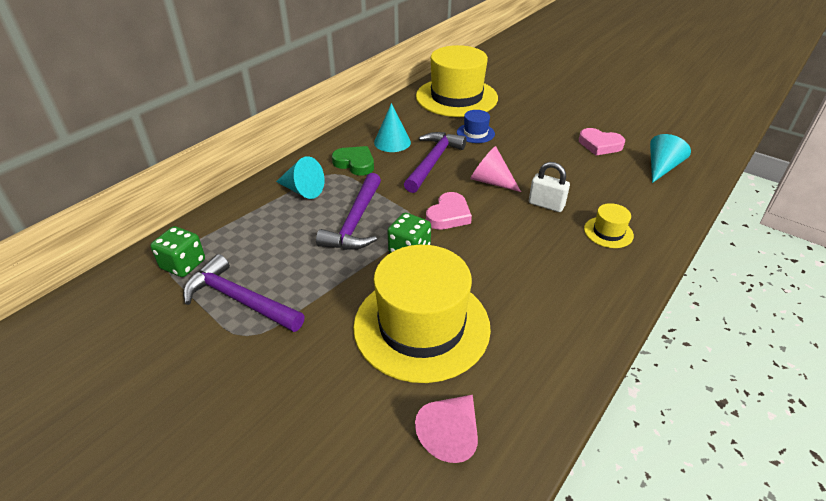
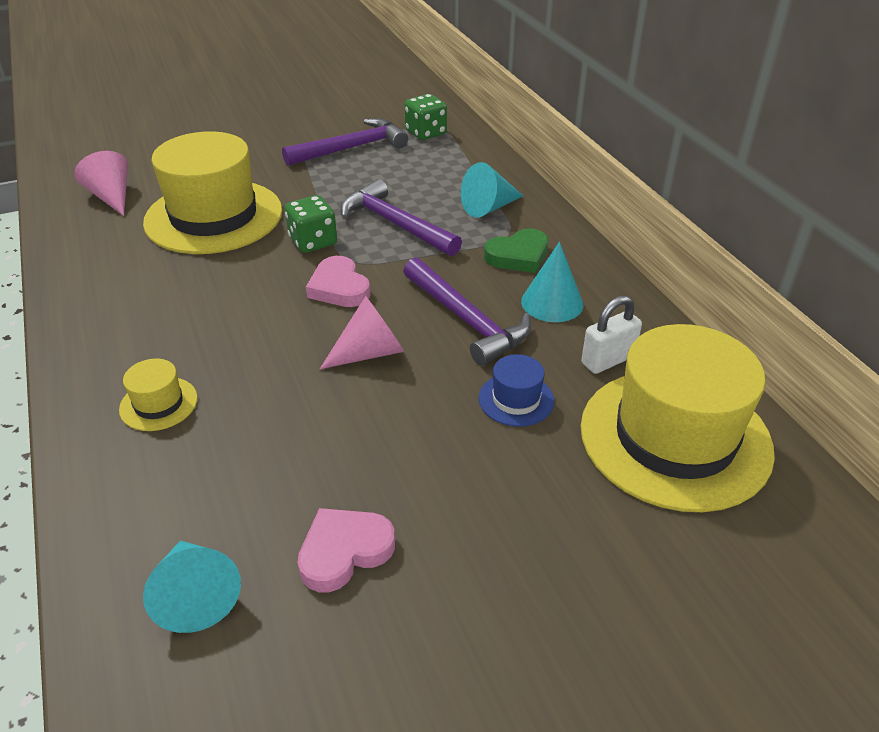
camera: 120 degrees right, 0 degrees up
(546, 205) = (269, 378): white padlock -> white padlock (607, 360)

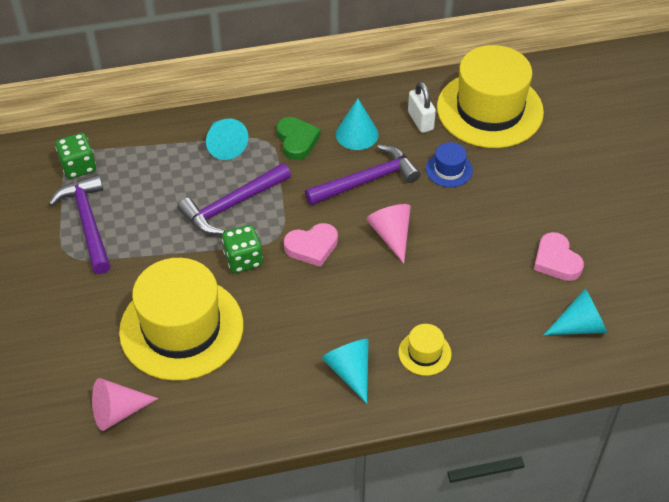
camera: 80 degrees left, 10 degrees up
(137, 339) = (350, 371): none -> turquoise cone

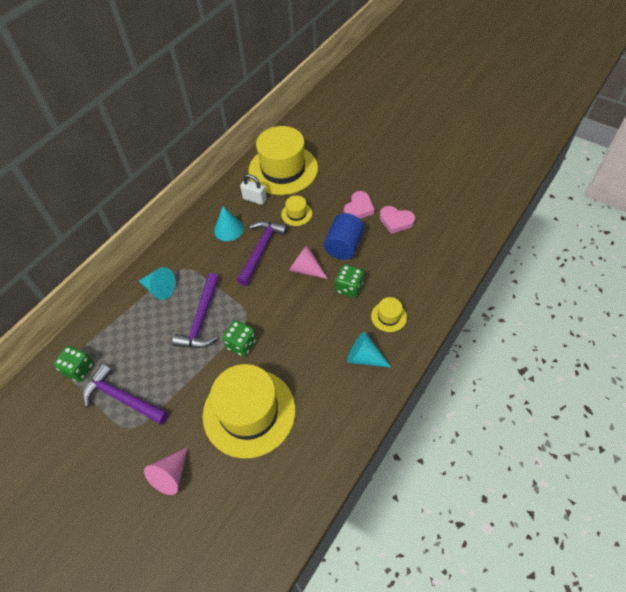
camera: 40 degrees left, 5 degrees up
(118, 412) = (266, 494): pink cone -> pink cone (171, 475)
(297, 140) = (199, 256): green heart -> none
(312, 247) = (271, 307): pink heart -> pink heart (358, 208)
(416, 290) = (349, 288): none -> green dice
(449, 170) = (296, 214): blue hat -> yellow hat
(462, 242) = (343, 246): none -> blue cylinder
(580, 326) = (440, 244): turquoise cone -> none

